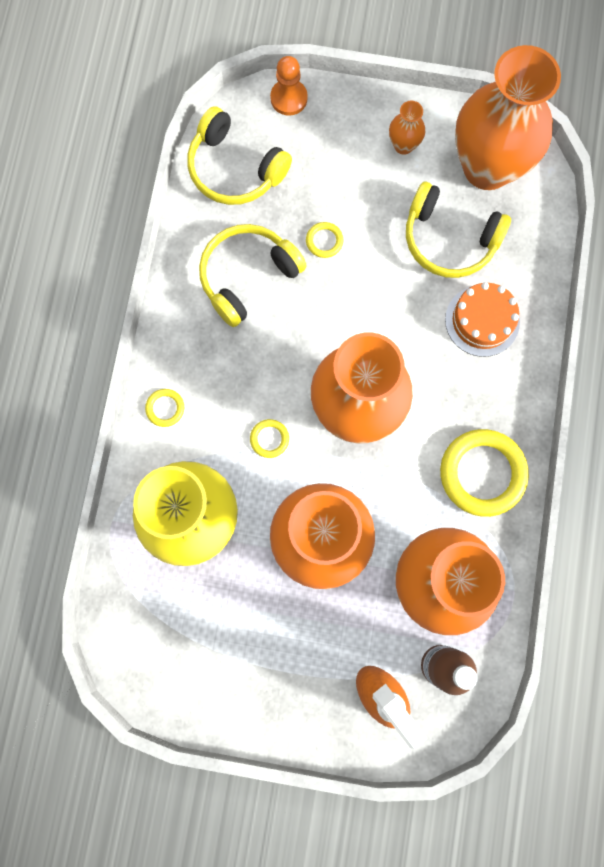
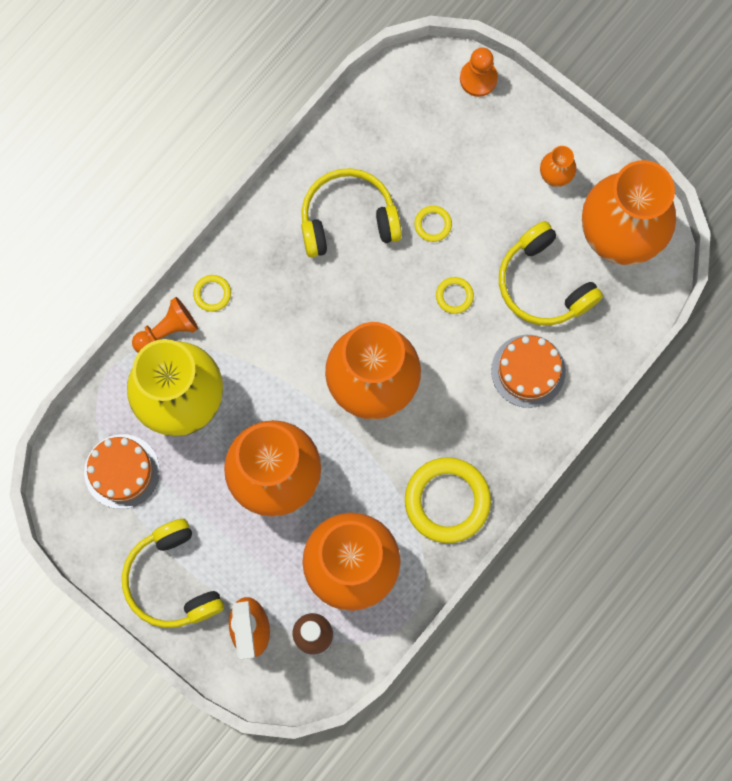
camera: 30 degrees right, 0 degrees up
(143, 464) = (167, 331): none -> orange pawn
(175, 616) = (122, 471): none -> orange cake
(235, 169) = (393, 117): yellow headphones -> yellow headphones (173, 580)
(269, 439) = (284, 369): yellow ring -> yellow ring (454, 296)

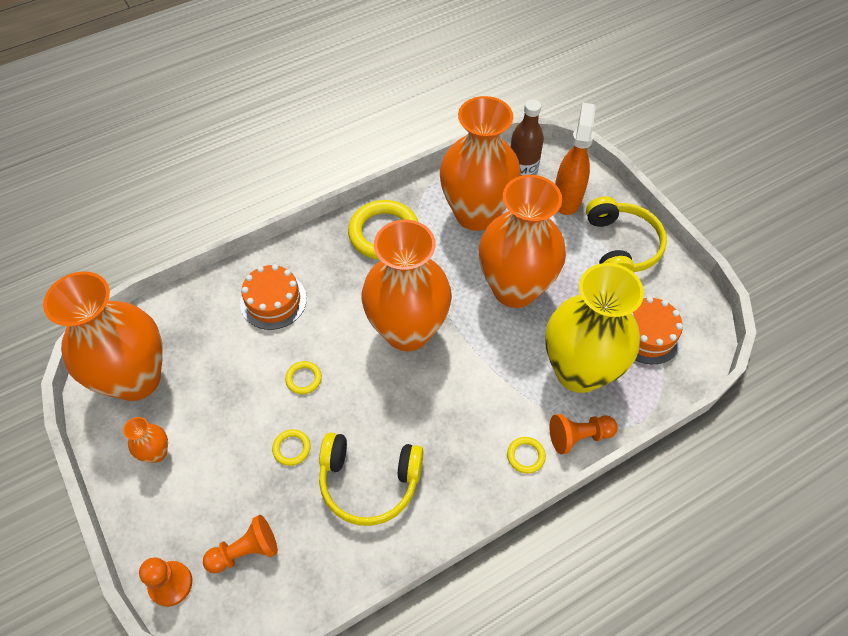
camera: 160 degrees left, 20 degrees down
(429, 124) = (245, 551): none -> orange pawn
(543, 283) = (221, 363): yellow headphones -> none

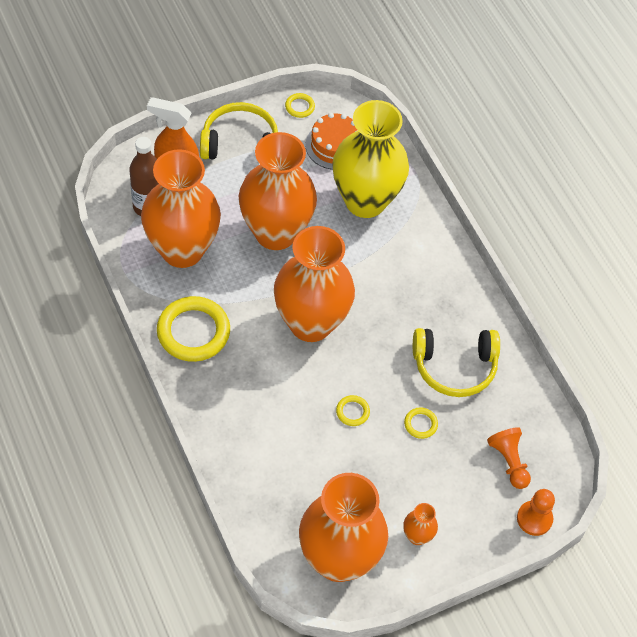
camera: 90 degrees left, 0 degrees up
(273, 301) = (262, 435): orange cake -> none
(369, 482) = (454, 366): yellow headphones -> yellow headphones turned 75 degrees clockwise
(525, 456) = (439, 252): yellow ring -> yellow ring (299, 107)
(578, 436) = (424, 213): orange pawn -> none

